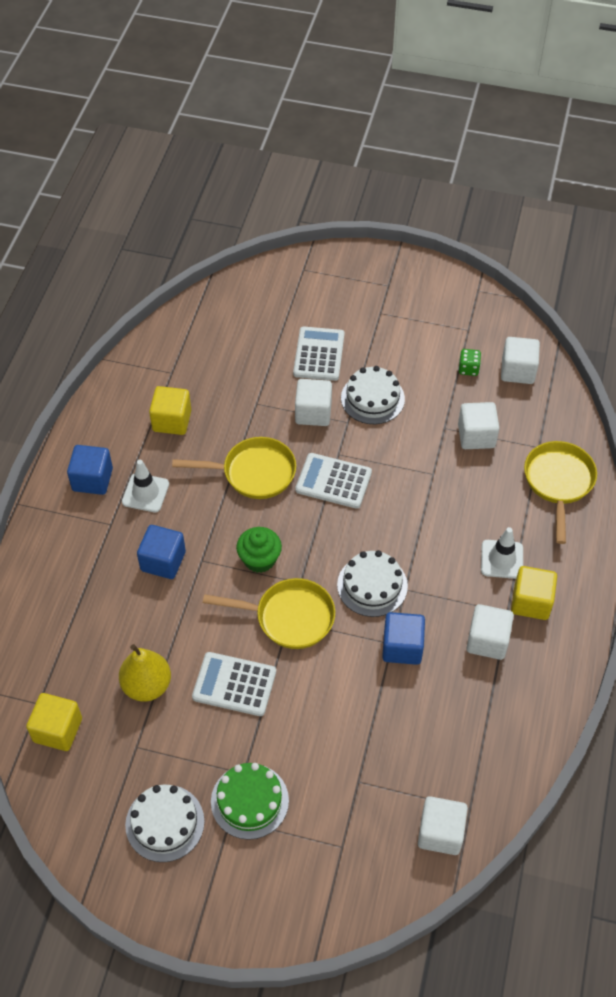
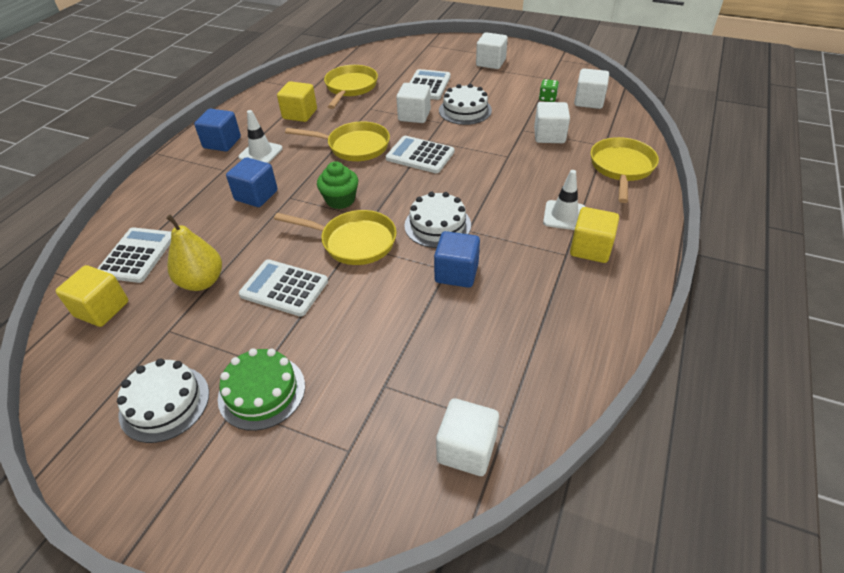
camera: 10 degrees right, 10 degrees down
(64, 659) = (137, 255): none -> white calculator
(222, 366) = (350, 88): none -> yellow pan
(487, 640) = (543, 275): white cube -> white cube (490, 63)

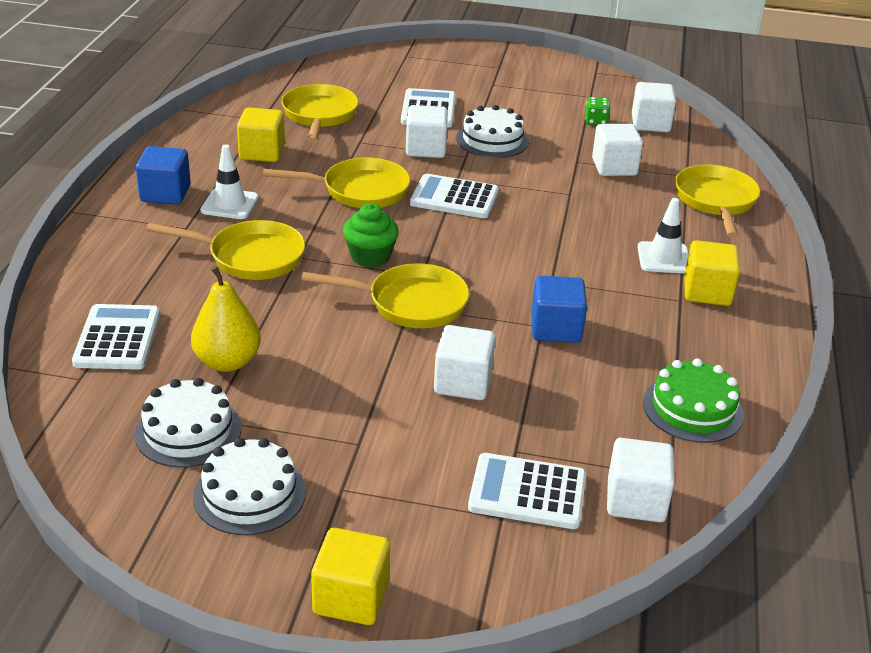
camera: 15 degrees left, 10 degrees down
(102, 309) = (104, 403): yellow cube -> yellow cube (351, 597)
(256, 195) = (250, 257): blue cube -> yellow pan
(262, 392) = (368, 471): green cake -> green cake (693, 409)
(284, 288) = (343, 361): white calculator -> white calculator (527, 492)
(437, 225) = (511, 278): white cake -> white cake (188, 431)
(490, 63) = (503, 78): white cube -> white cube (463, 383)

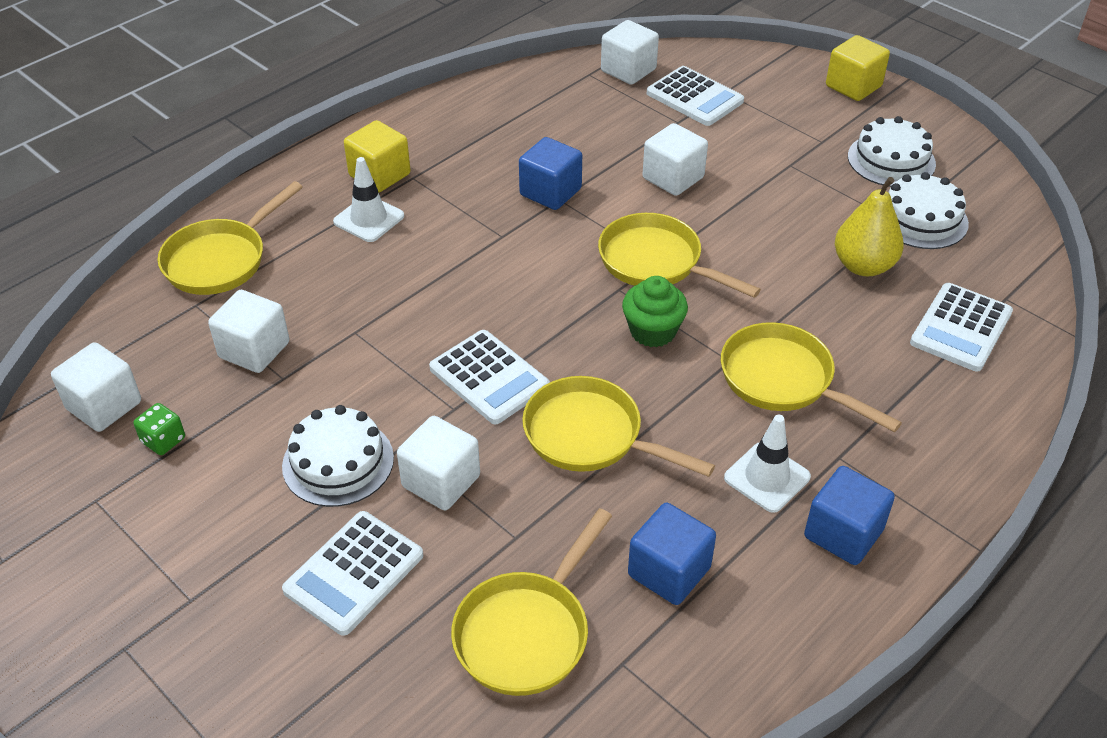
camera: 145 degrees left, 10 degrees up
(262, 152) = (669, 571): yellow cube -> blue cube
(693, 409) = (520, 102): green cake -> none

